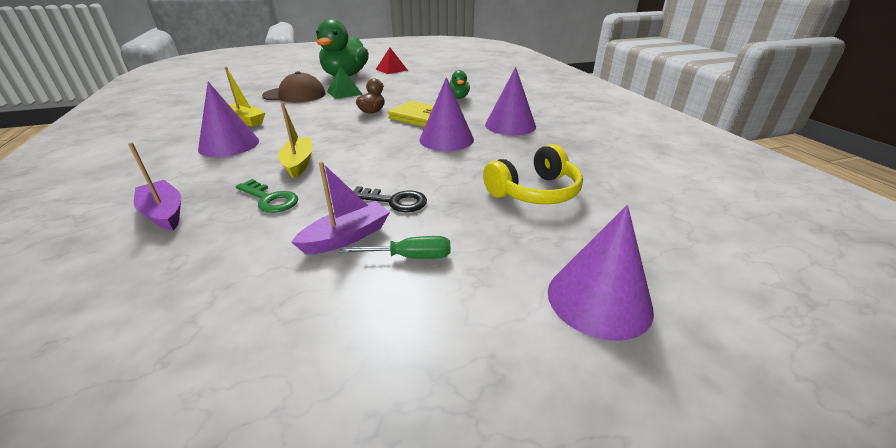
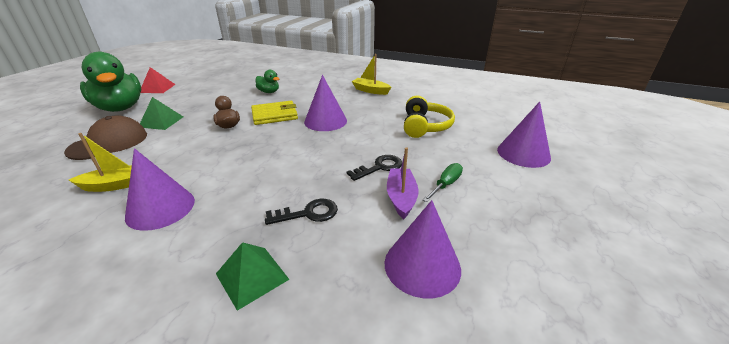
camera: 50 degrees left, 0 degrees up
(164, 213) = (252, 276): purple boat -> green pyramid
(270, 199) = (308, 213): green key -> black key
(298, 163) = (266, 184): yellow boat -> yellow boat (370, 90)
(510, 125) = (341, 97): purple cone -> purple cone (422, 265)

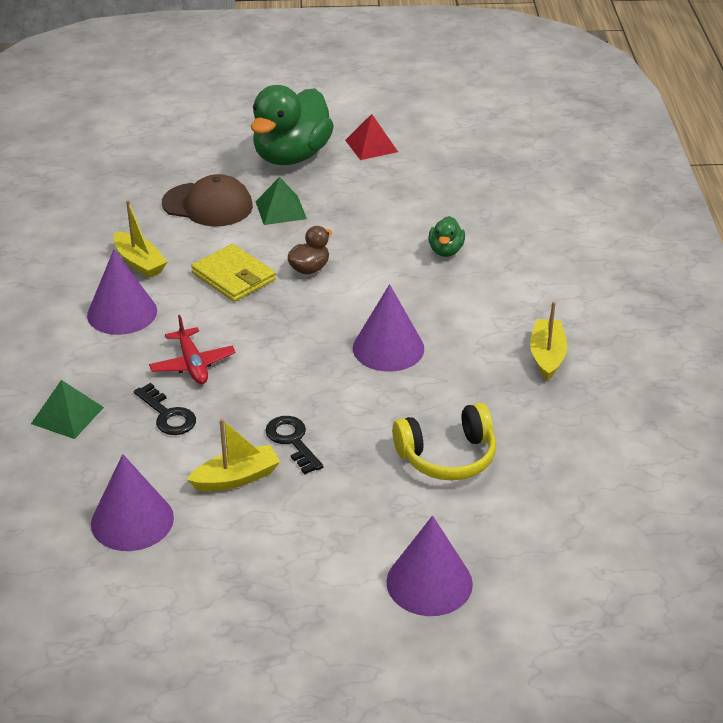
camera: 65 degrees right, 5 degrees up
(264, 188) = (192, 364): none -> red plane
(274, 115) = (370, 293): yellow wallet -> yellow wallet (233, 277)
(379, 167) = (292, 441): black key -> black key turned 150 degrees counterclockwise
(401, 198) = (236, 478): purple boat -> yellow boat
(445, 185) = (288, 511): green screwdriver -> none

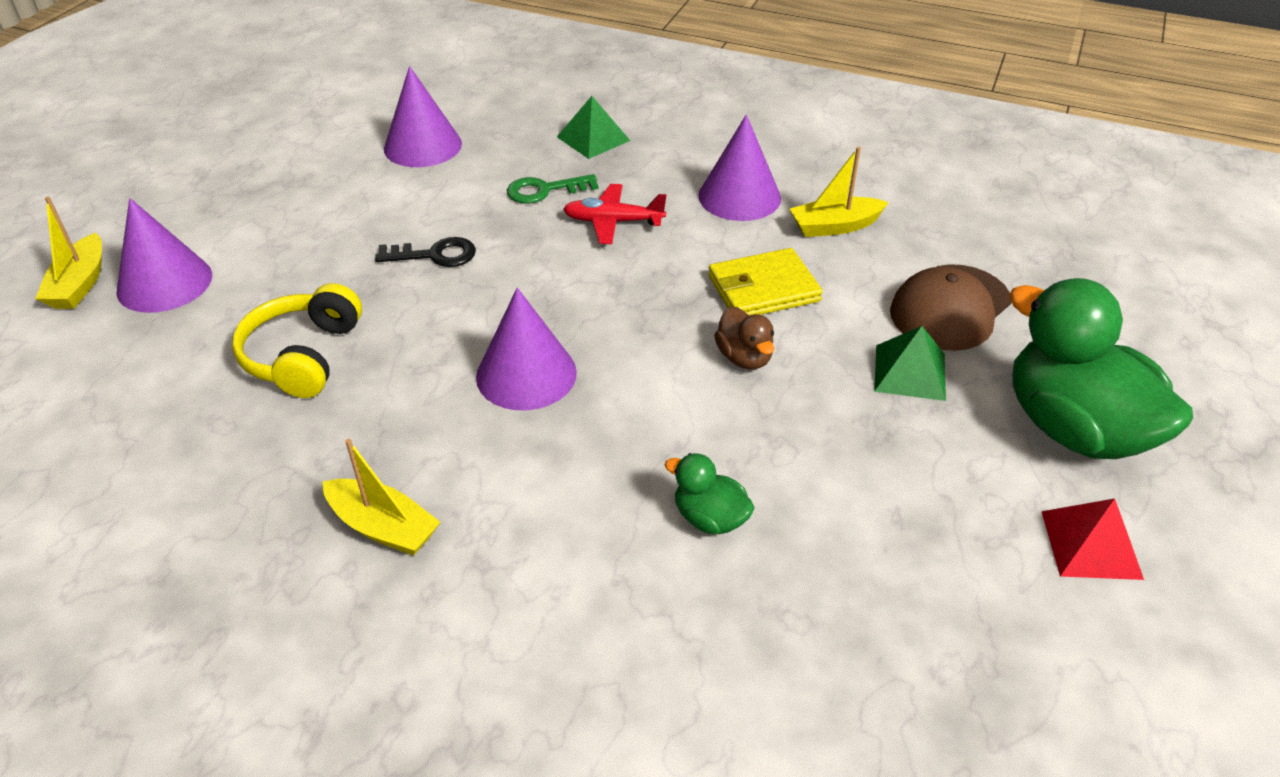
camera: 115 degrees right, 5 degrees up
(167, 415) = (545, 190): black key -> green key
(236, 478) = (417, 209): yellow boat -> yellow boat (80, 284)

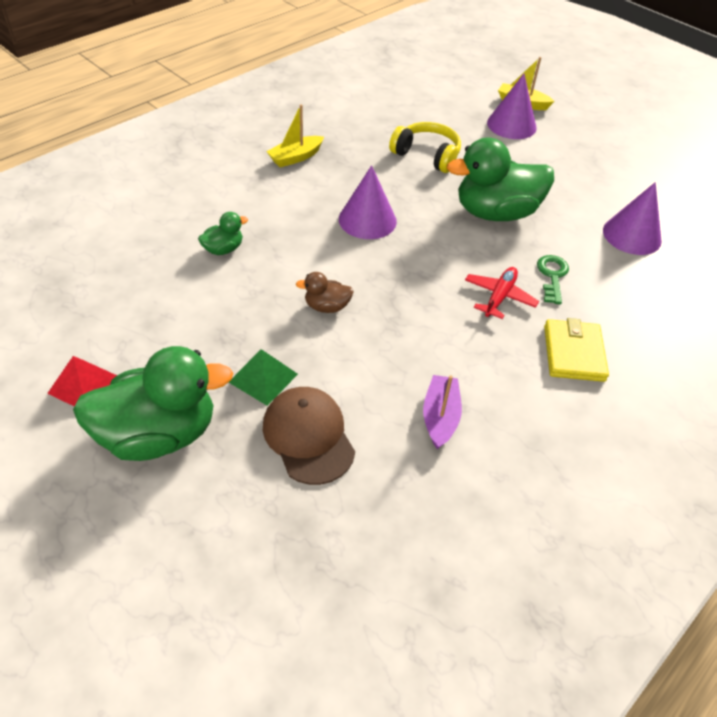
camera: 110 degrees right, 5 degrees up
(434, 255) = (495, 213): black key -> green duck
(593, 138) = (620, 322): green pyramid -> none
(739, 196) = (505, 376): purple cone -> none
(763, 288) = (387, 343): yellow wallet -> yellow wallet (574, 353)
(834, 226) = (440, 417): yellow boat -> purple boat

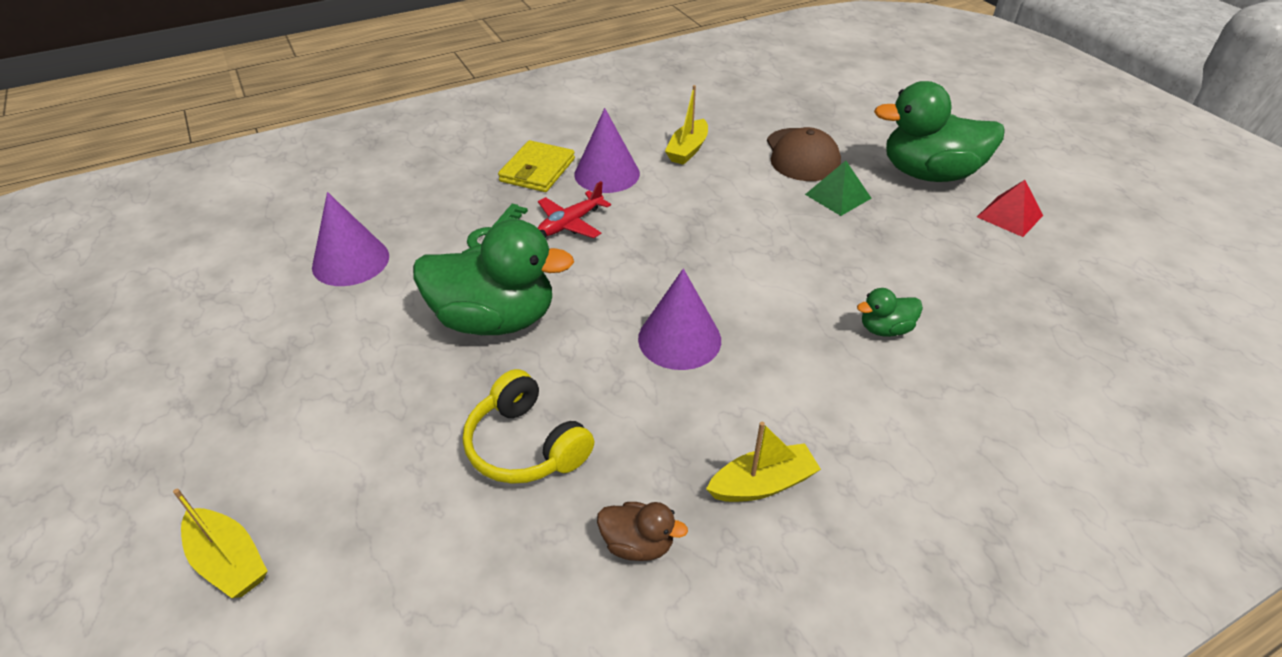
camera: 160 degrees left, 5 degrees down
(327, 307) = (764, 243): brown duck -> brown duck (638, 544)
(440, 417) = (687, 150): purple boat -> yellow boat
(511, 125) = (314, 495): purple cone -> purple cone (607, 174)

